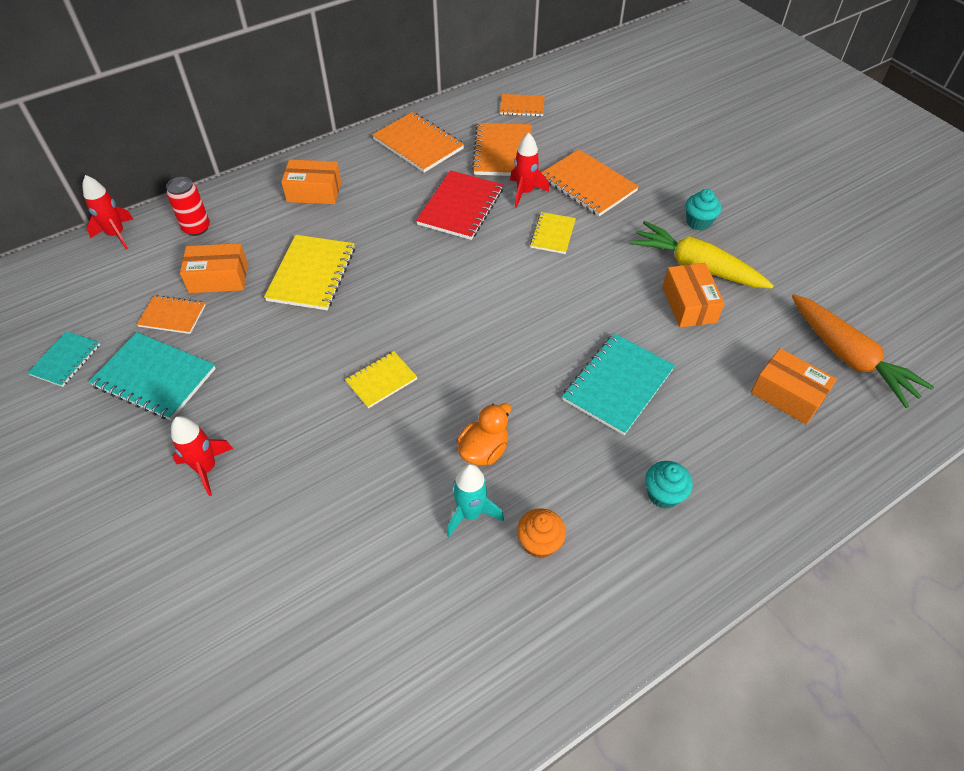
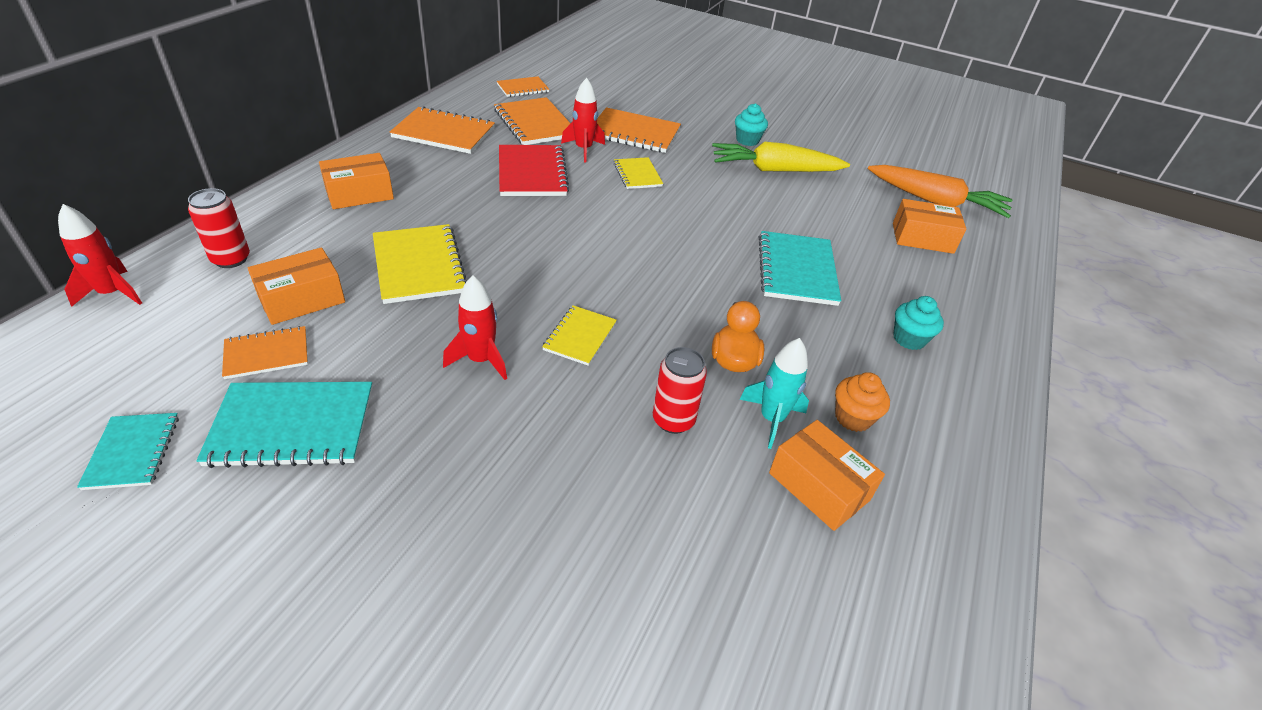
camera: 35 degrees left, 10 degrees down
(206, 468) = (445, 496): red rocket -> red rocket (480, 360)
(394, 480) = (673, 420): none -> red can
(689, 304) = (795, 197): orange box -> orange box (819, 486)

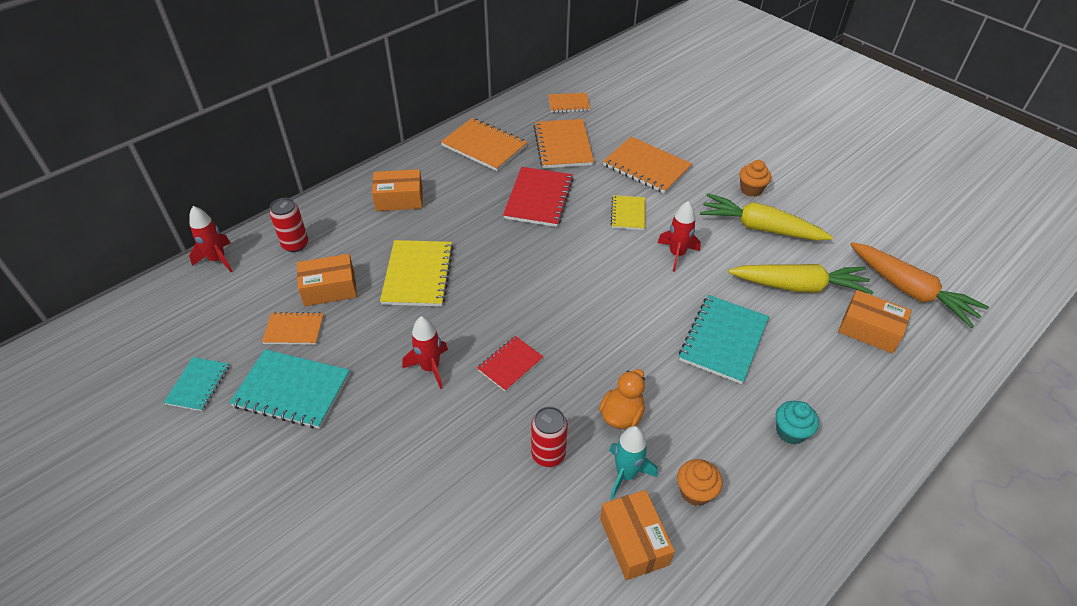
camera: 25 degrees right, 5 degrees up
(580, 336) = (510, 364): yellow notebook -> red notebook
(583, 149) = (593, 179): red rocket -> red rocket (677, 254)
(747, 140) = (751, 189): turquoise cupcake -> orange cupcake
(838, 212) = (798, 286): none -> yellow carrot

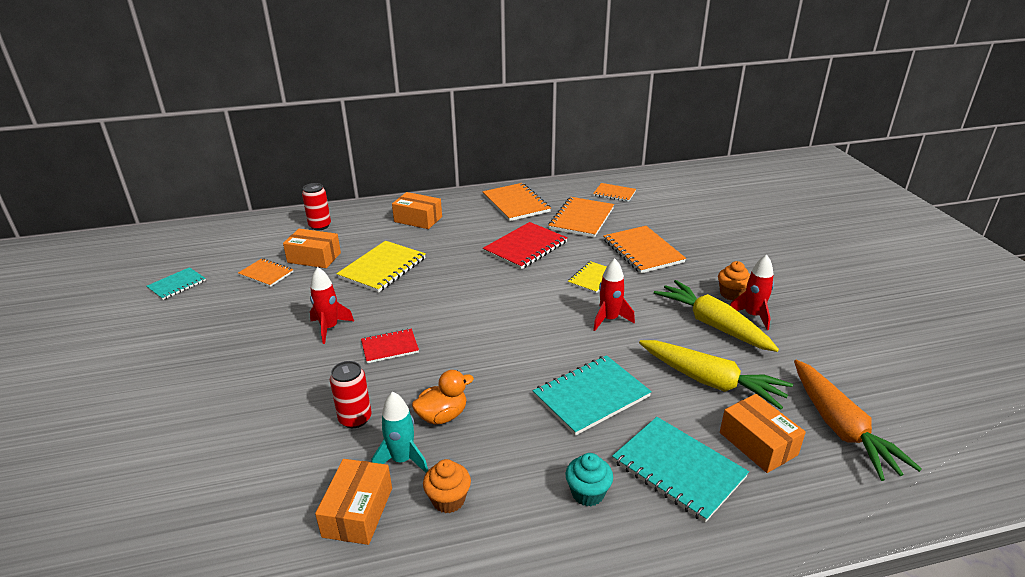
camera: 30 degrees right, 15 degrees down
(217, 259) = (264, 220): red rocket -> red rocket (752, 315)
(292, 390) = (226, 308): turquoise notebook -> turquoise notebook (678, 469)

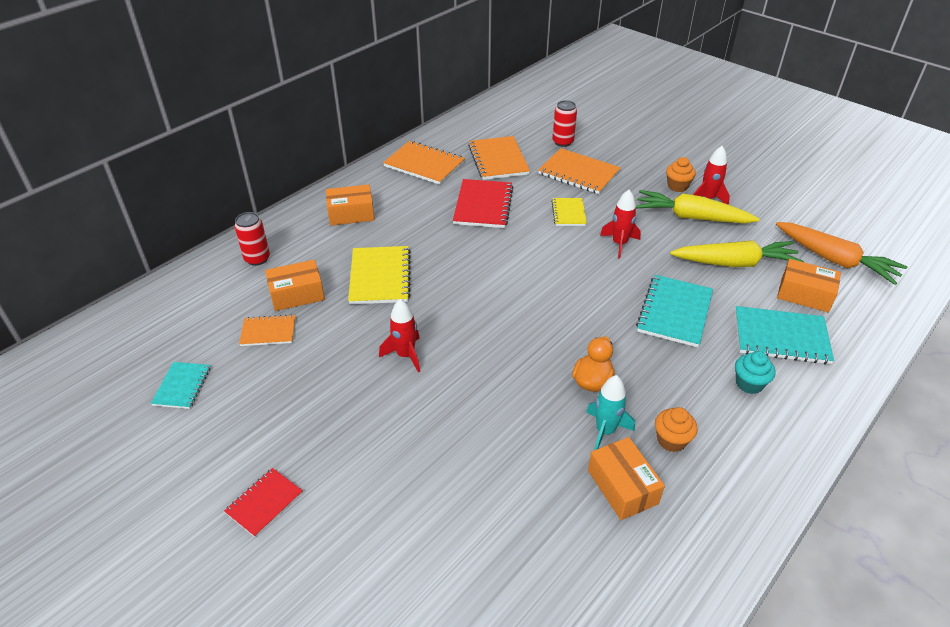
camera: 35 degrees left, 10 degrees up
(355, 419) = (530, 420): red can -> red can (562, 142)
(390, 347) = (480, 346): red notebook -> red notebook (264, 503)
(614, 193) = (497, 125): orange notebook -> none

